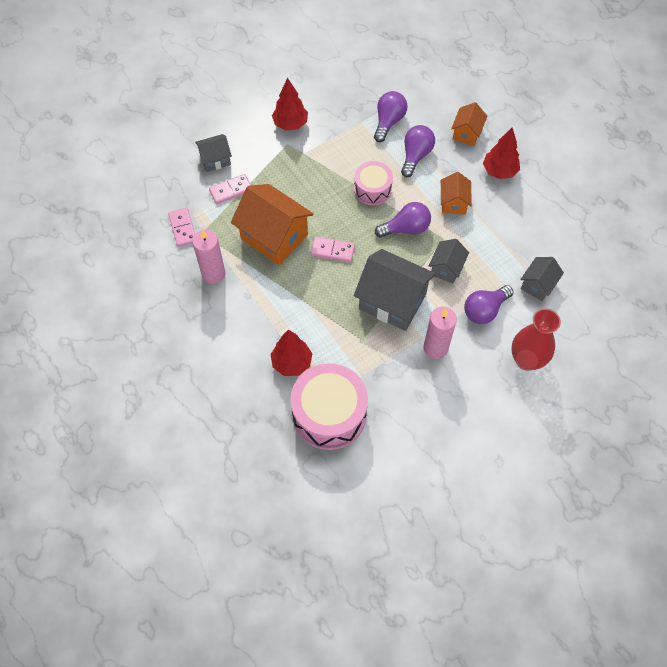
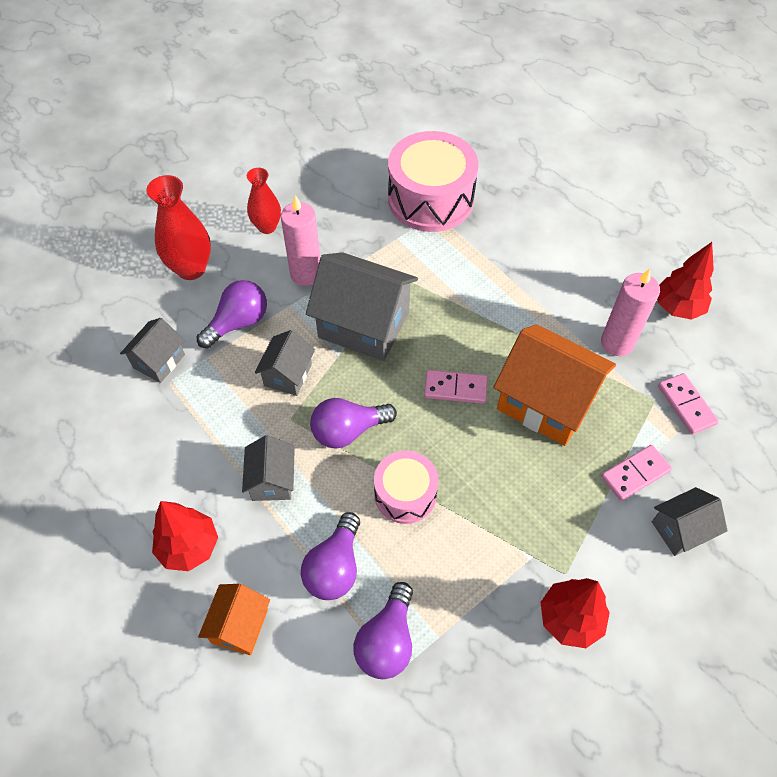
camera: 175 degrees right, 5 degrees down
(292, 363) = (484, 246): red tree -> red tree (677, 308)
(453, 203) = (272, 480): orange house -> grey house
(469, 396) = (267, 227): none -> red vase

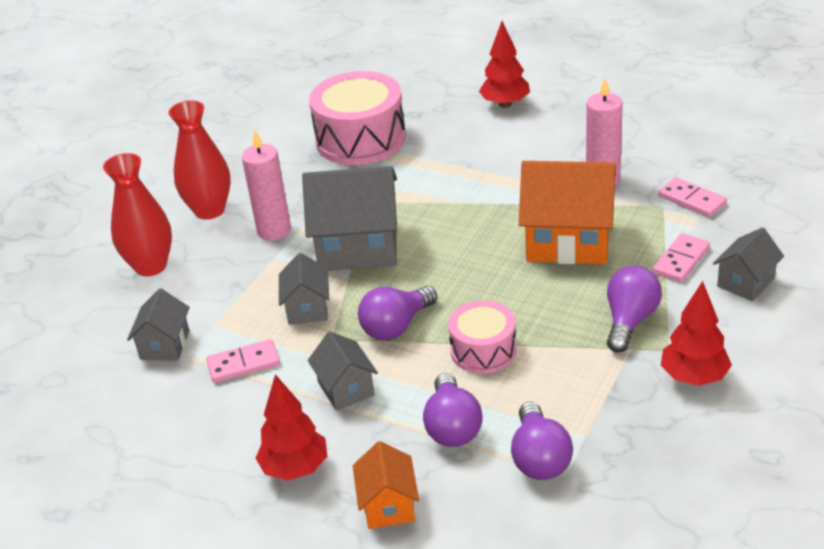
camera: 20 degrees left, 20 degrees down
(238, 323) = (229, 288): purple light bulb -> purple light bulb (630, 321)
(267, 227) = (209, 210): red vase -> red vase, size x1.53
(455, 388) = (478, 261): pink domino -> pink domino (243, 364)
(677, 308) = (638, 139): red tree -> red tree (505, 104)

